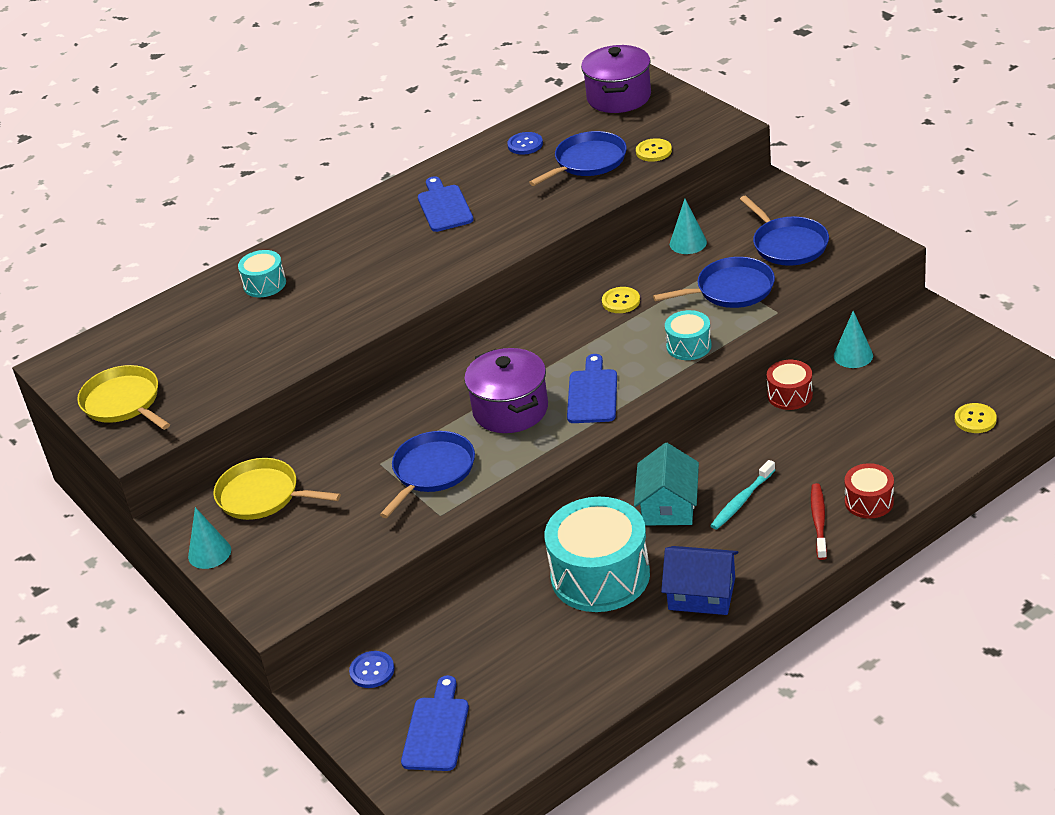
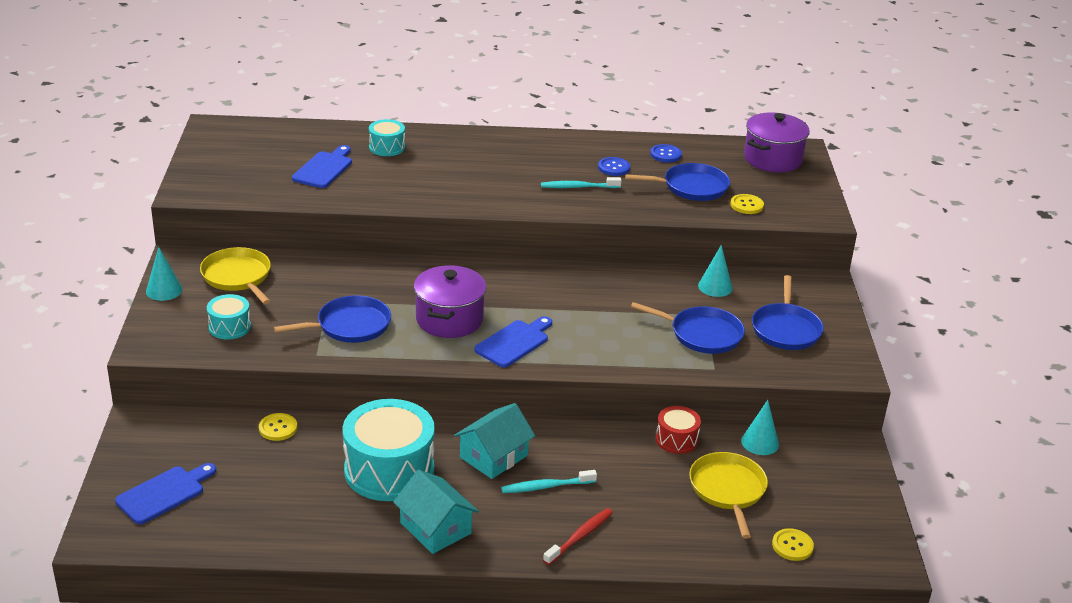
camera: 30 degrees right, 5 degrees down
(124, 402) = (215, 167): yellow pan -> yellow pan (728, 490)
(372, 671) = (180, 431): blue button -> blue button (613, 168)
(444, 206) = (558, 163): blue cutting board -> blue cutting board (324, 168)
(492, 218) = (578, 187): none -> turquoise toothbrush
(621, 301) = (616, 297): yellow button -> yellow button (278, 428)
(689, 346) = (621, 352): turquoise drum -> turquoise drum (229, 327)
(701, 594) = (435, 528): blue house -> turquoise house
(869, 501) = (633, 548): red drum -> none

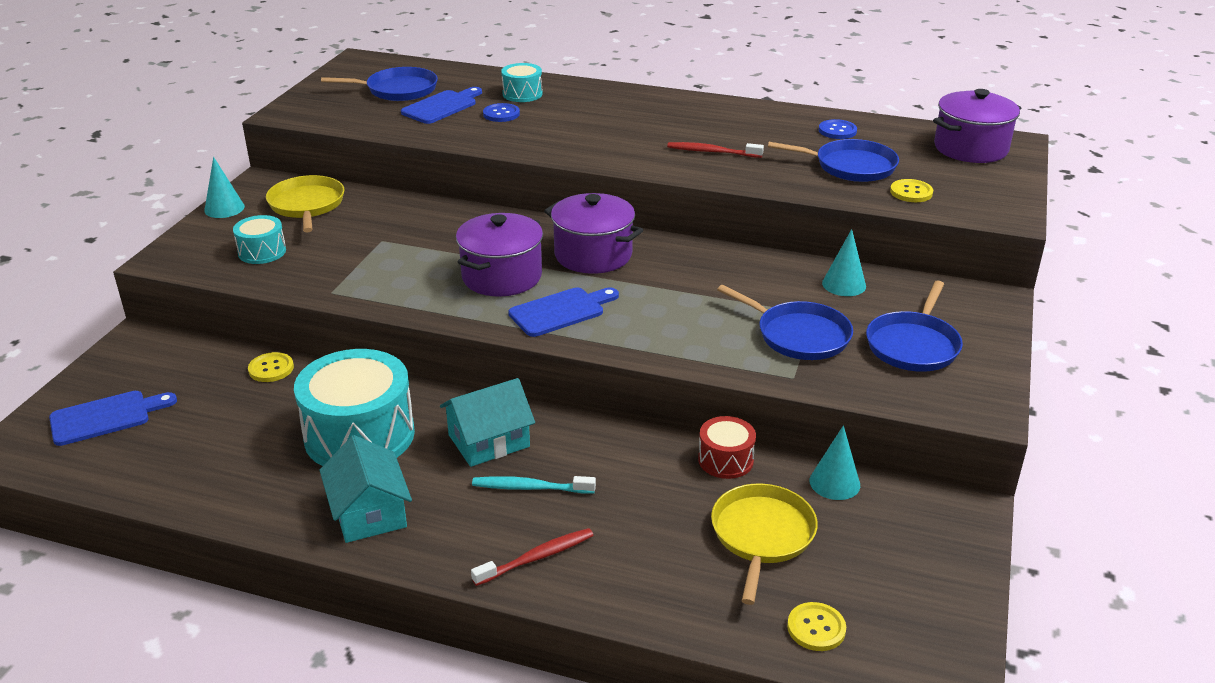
camera: 20 degrees right, 0 degrees up
(350, 326) = (388, 268): blue pan -> blue pan (398, 90)
(511, 289) = (593, 255): none -> purple pot
(578, 187) = (712, 152): turquoise toothbrush -> red toothbrush
(613, 168) = (766, 137): blue button -> blue button (501, 114)

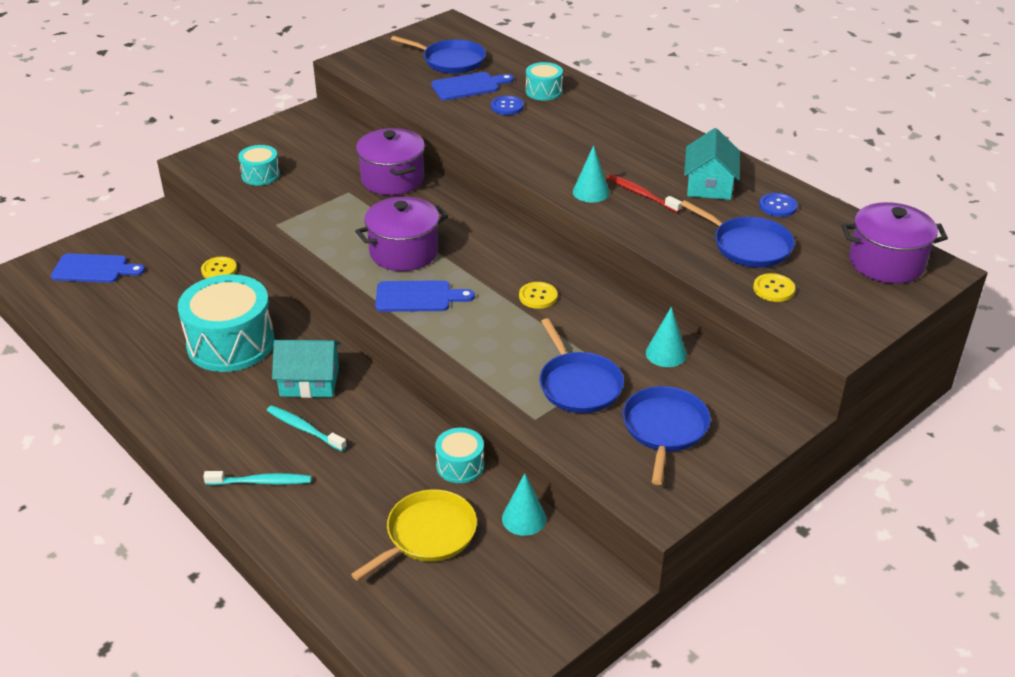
camera: 30 degrees right, 5 degrees up
(224, 208) = (267, 129): turquoise cone -> turquoise cone (591, 192)
(307, 205) = (324, 144): yellow pan -> none
(369, 512) = (188, 403): turquoise house -> turquoise house (709, 185)
(537, 557) = (261, 482): red toothbrush -> turquoise toothbrush
(593, 255) = (490, 256): purple pot -> purple pot (392, 179)
(725, 460) = (460, 465): red drum -> turquoise drum
(816, 628) = (396, 620): yellow button -> yellow button (538, 296)
(913, 345) = (664, 429): blue pan -> blue pan turned 135 degrees clockwise

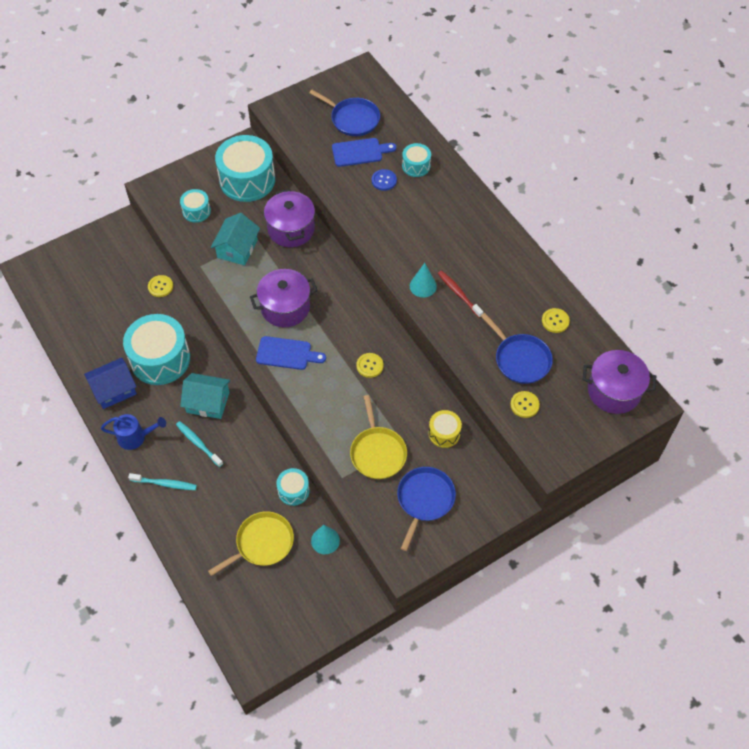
camera: 10 degrees right, 20 degrees up
(94, 269) = (75, 273): blue cutting board -> none
(167, 384) = (114, 389): none -> blue house
(208, 433) = (136, 437): none -> blue watering can
(323, 141) = (247, 180): none -> turquoise drum
(578, 385) = (377, 452): blue pan -> yellow pan
(666, 353) = (444, 433): turquoise cone -> yellow drum
(709, 185) = (512, 291): turquoise house -> turquoise house (237, 248)
(778, 206) = (555, 321): blue button -> yellow button

